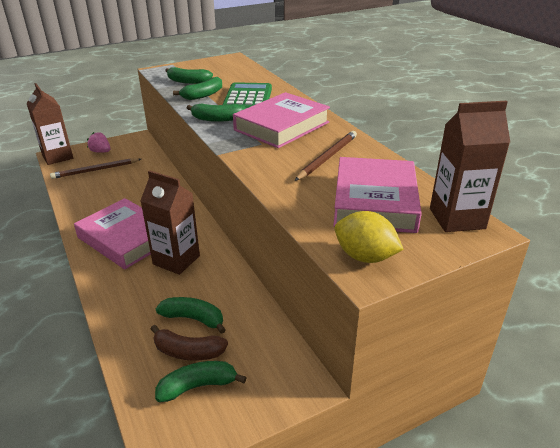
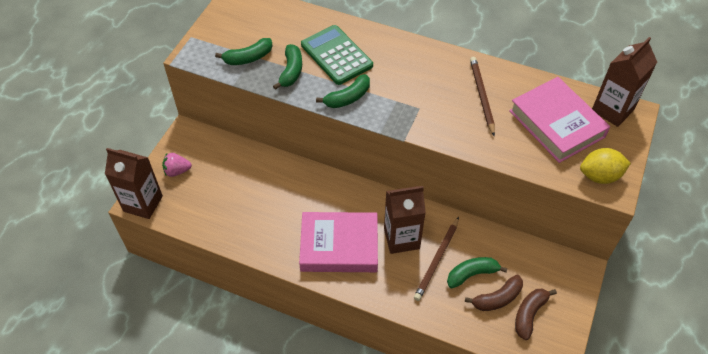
camera: 40 degrees left, 20 degrees up
(95, 170) = (207, 196): brown pencil -> brown pencil (437, 260)
(198, 386) = (529, 314): green banana -> brown banana
(281, 126) = (408, 77): pink book -> none

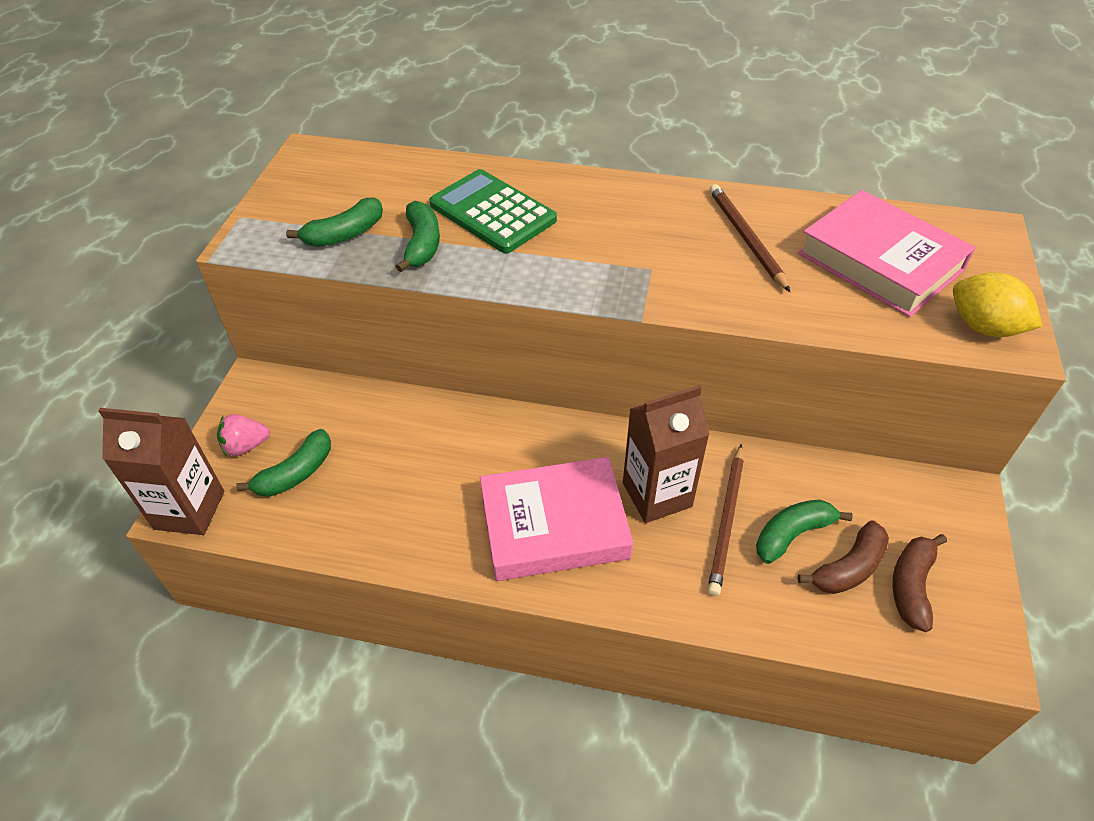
camera: 10 degrees left, 5 degrees down
(347, 98) = (527, 270): green banana -> green banana (295, 473)
(600, 176) = (983, 327): yellow lemon -> yellow lemon turned 60 degrees clockwise
(612, 110) = (957, 231): brown carton -> none

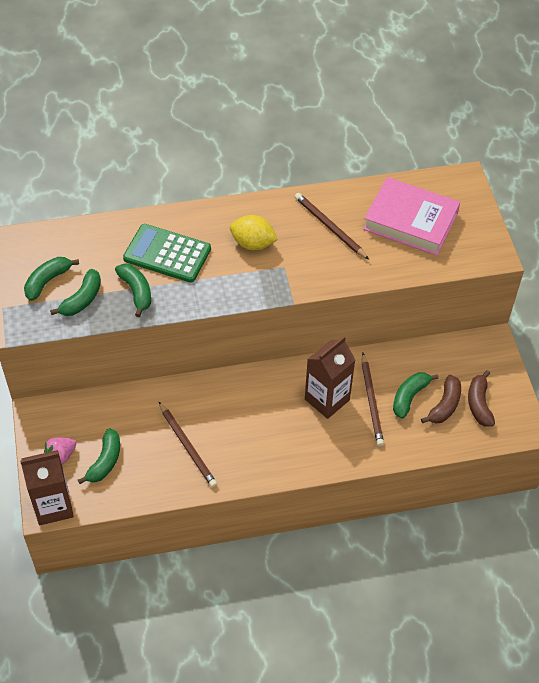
camera: 25 degrees left, 5 degrees up
(317, 203) = (47, 281): none -> green banana
(418, 492) = (187, 446): none -> brown pencil
(554, 525) = (277, 438): pink book -> none
(983, 327) = (476, 250): yellow lemon -> yellow lemon (253, 244)

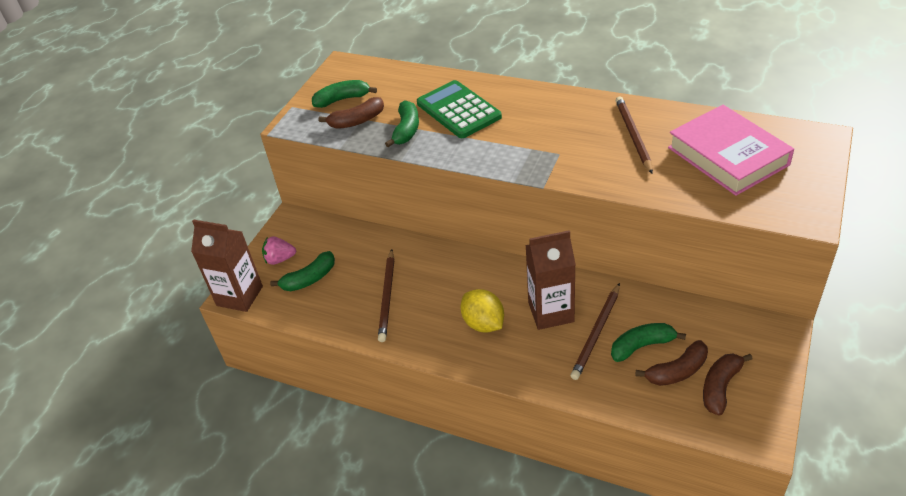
camera: 40 degrees right, 10 degrees down
(82, 299) = (357, 121): green banana -> brown banana
(253, 244) = (544, 126): yellow lemon -> yellow lemon (483, 323)

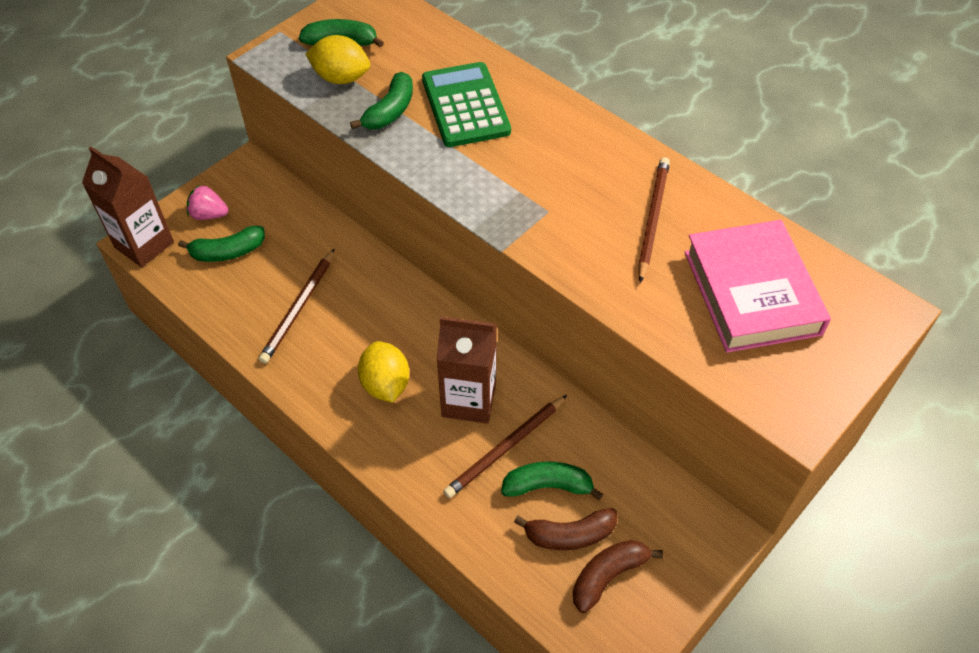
camera: 15 degrees right, 10 degrees up
(357, 121) = (341, 78): brown banana -> yellow lemon

